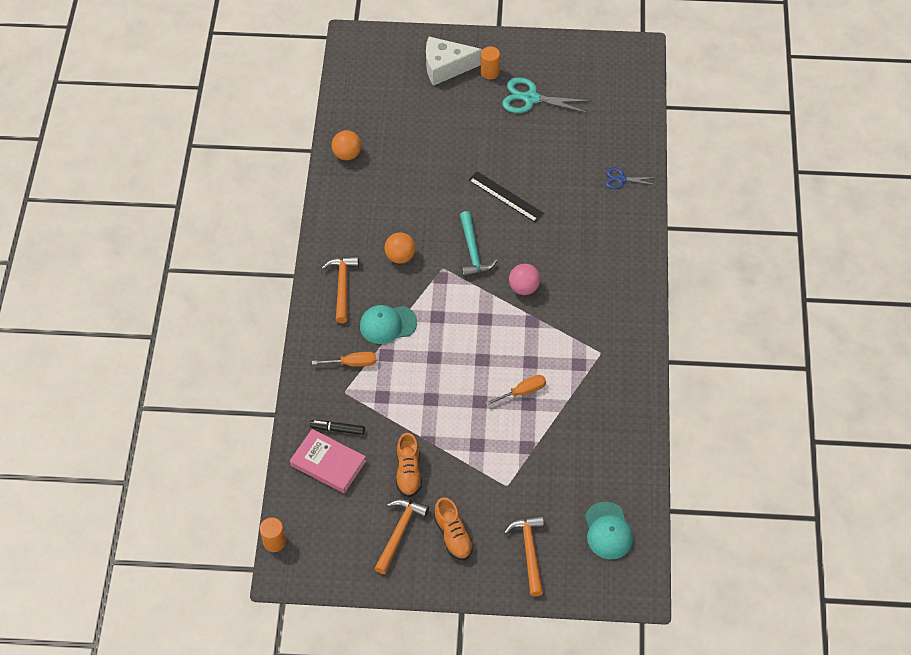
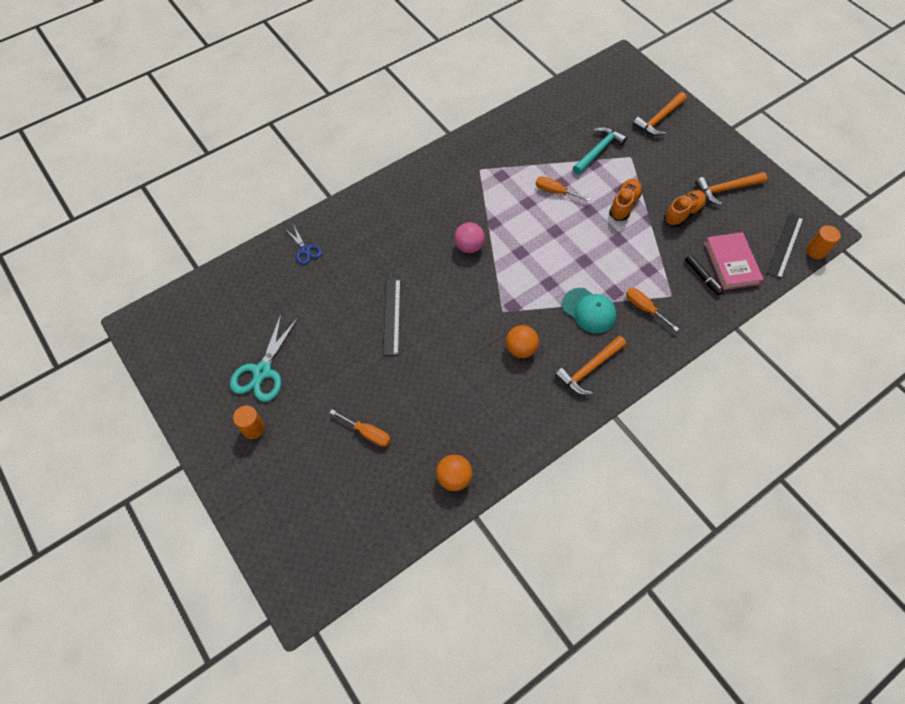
camera: 130 degrees left, 5 degrees up
(303, 523) = (785, 245): none -> black ruler
(425, 128) = (367, 433): none -> orange screwdriver
(446, 67) = (274, 473): white cheese -> none
(453, 535) = (694, 161): orange shoe -> orange shoe (624, 205)
(473, 251) = (467, 302): turquoise hammer -> turquoise hammer (598, 151)
(531, 98) = (262, 371): turquoise scissors -> turquoise scissors turned 45 degrees clockwise
(608, 531) = (602, 92): turquoise cap -> none

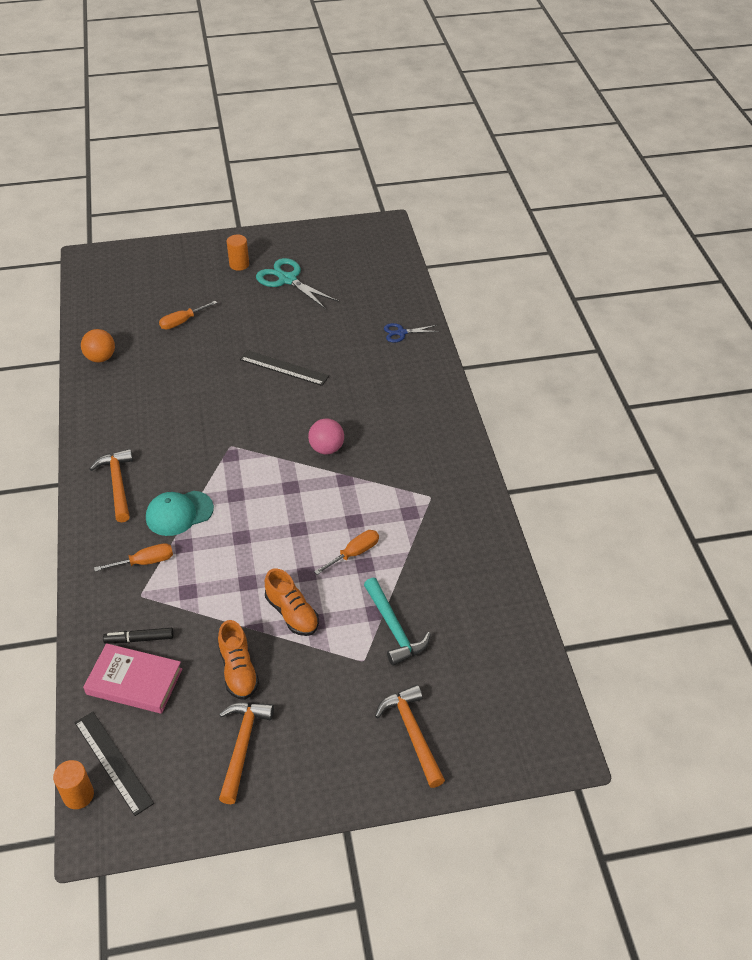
camera: 115 degrees right, 15 degrees down
(520, 349) = (180, 443): orange ball -> none

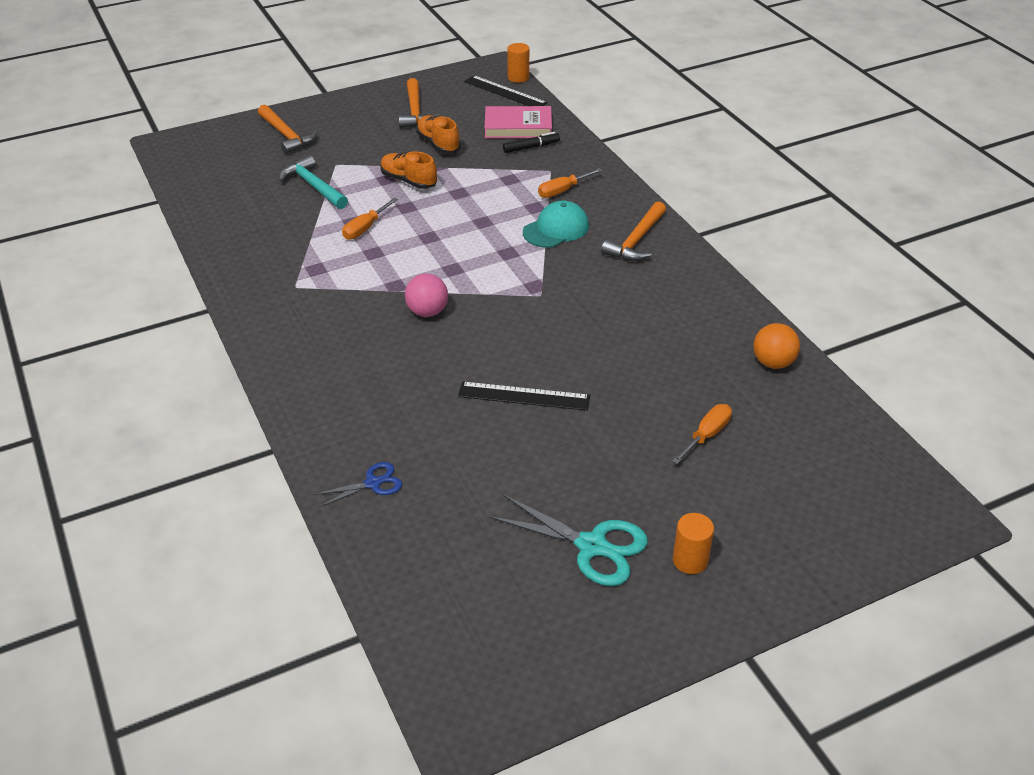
camera: 165 degrees right, 5 degrees down
(118, 484) = (636, 240): orange hammer -> orange hammer turned 60 degrees clockwise

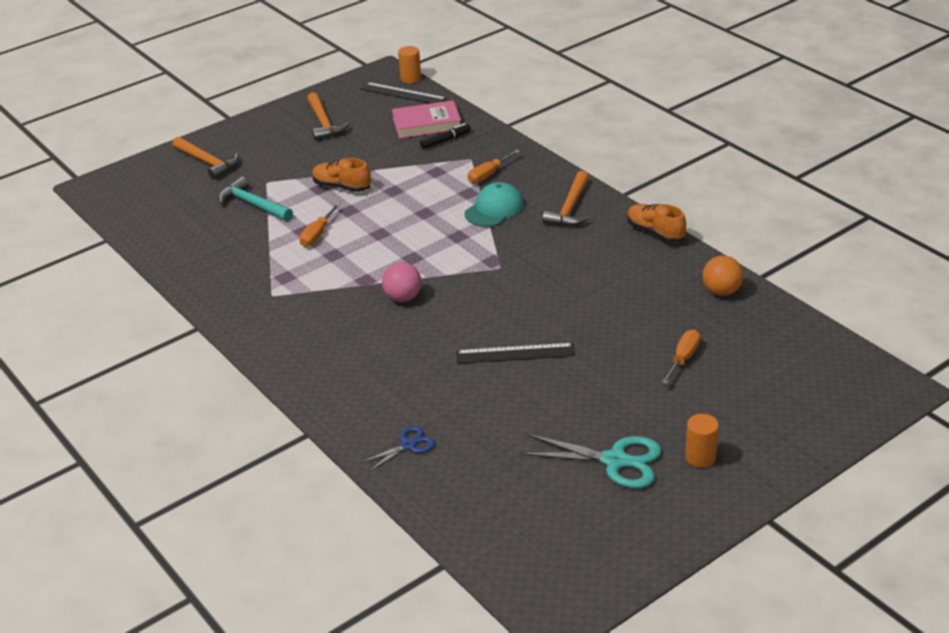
camera: 10 degrees left, 5 degrees down
(438, 144) = (357, 150): orange shoe -> orange shoe (655, 232)

